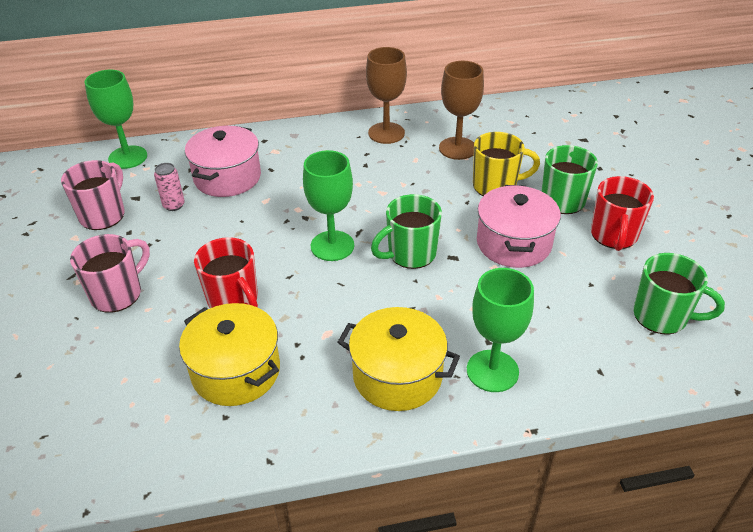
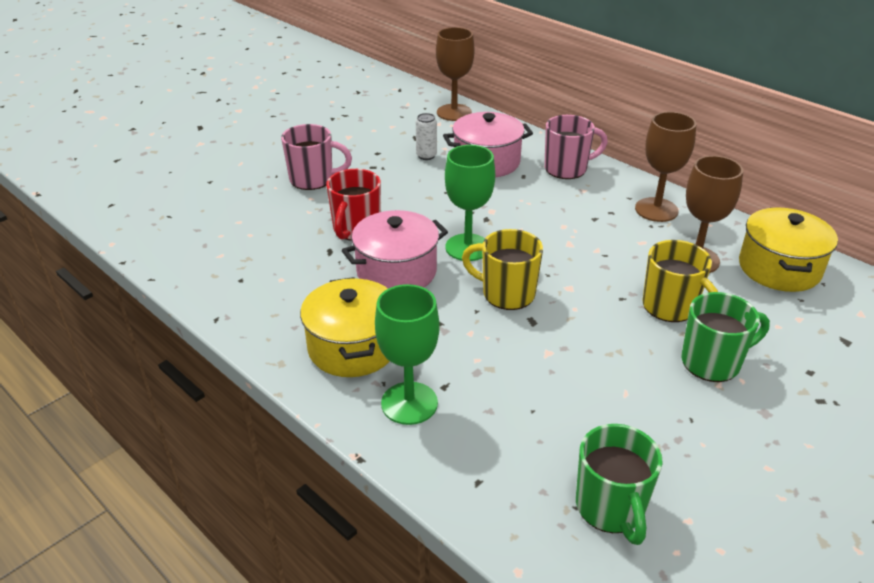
camera: 55 degrees right, 5 degrees down
(103, 215) = (382, 135): pink mug -> pink mug (567, 169)
(128, 157) = (454, 112): green goblet -> brown goblet
(174, 205) = (426, 156): pink can -> white can
(236, 371) = (286, 264): yellow pot -> yellow pot (779, 268)
(410, 254) = (506, 293): green mug -> yellow mug
(513, 243) = (598, 352): pink pot -> pink pot (396, 271)
(613, 236) = (701, 423): red mug -> none

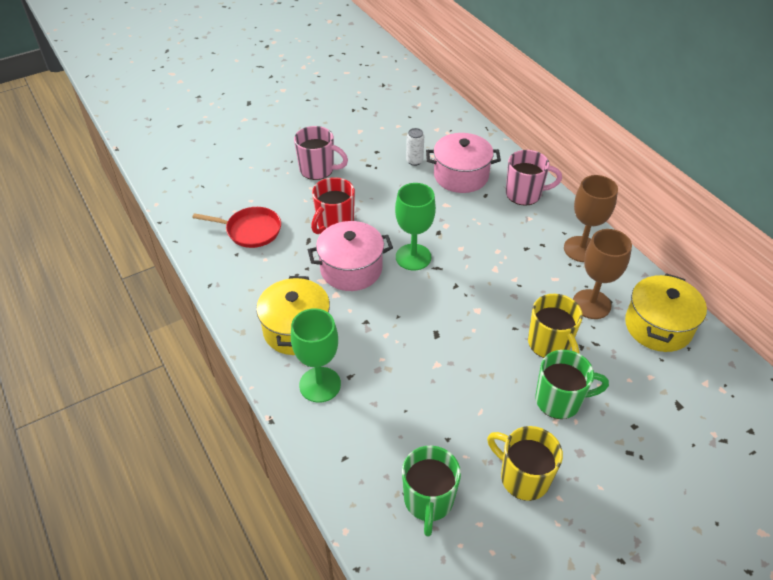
camera: 15 degrees right, 10 degrees up
(251, 252) = (251, 230): none -> red pan
(454, 112) = (454, 119): brown goblet -> none
(506, 293) = (426, 306): yellow mug -> yellow mug (523, 477)

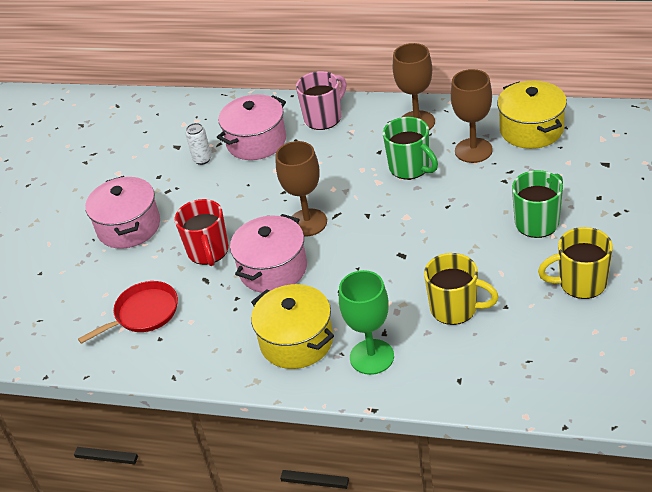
camera: 40 degrees left, 5 degrees down
(318, 170) = (129, 227): pink mug -> pink pot
(413, 257) = (307, 222): green goblet -> brown goblet
(428, 501) = (548, 350): green mug -> green mug (410, 168)
(550, 344) = (484, 196): yellow mug -> yellow mug (455, 309)

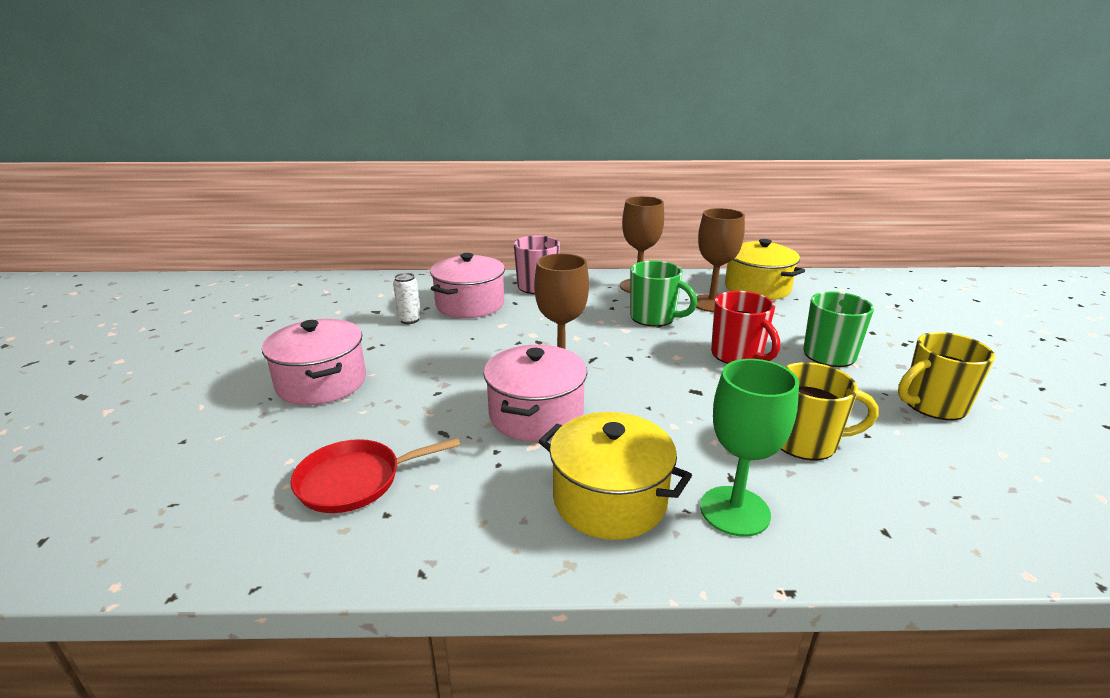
camera: 20 degrees left, 15 degrees down
(144, 313) = (354, 481): red pan -> red pan turned 150 degrees counterclockwise
(208, 252) = (439, 402): red mug -> red mug (737, 355)

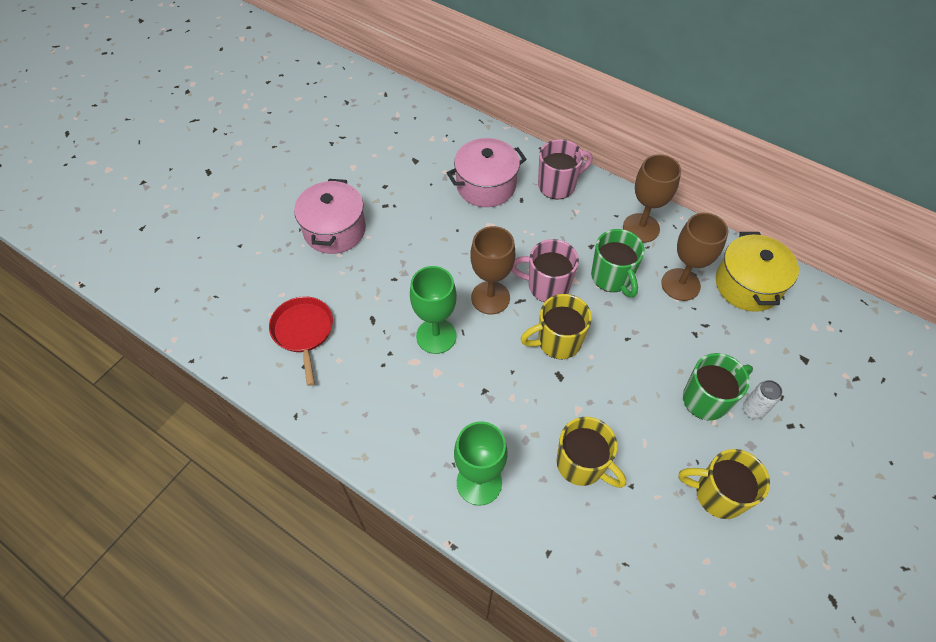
camera: 35 degrees right, 30 degrees up
(354, 481) = (303, 331): red pan -> red pan turned 60 degrees clockwise
(409, 320) = (430, 184): white can -> white can (753, 410)
(536, 415) = (436, 336): pink pot -> green goblet
(605, 341) = (547, 286): none -> pink mug
(610, 499) = (419, 430): yellow pot -> none
(663, 370) = (557, 341): none -> yellow mug
(737, 355) = (630, 358): red mug -> none

